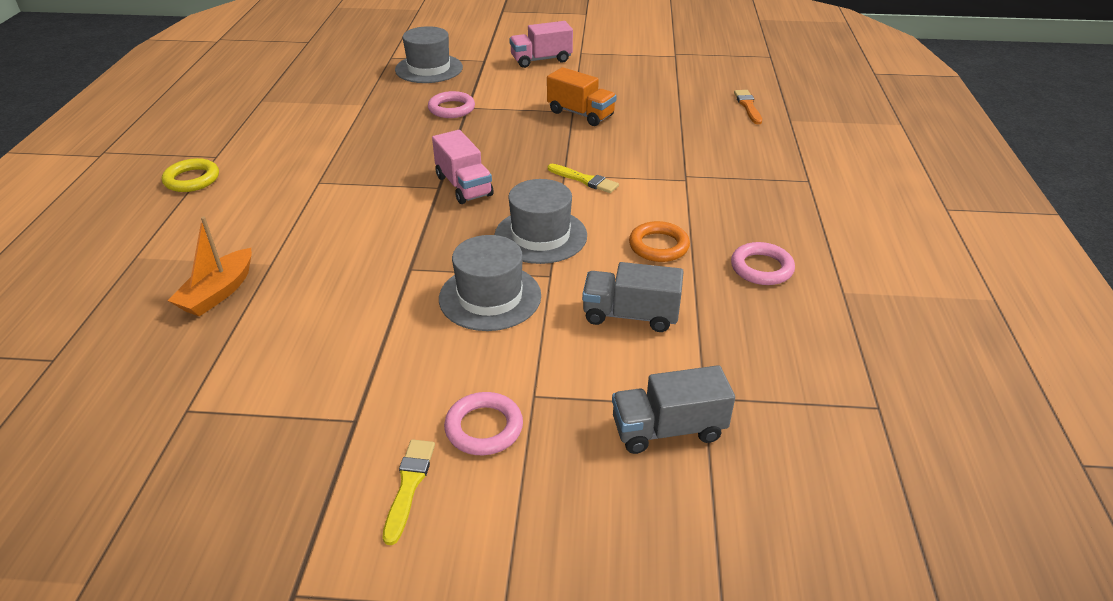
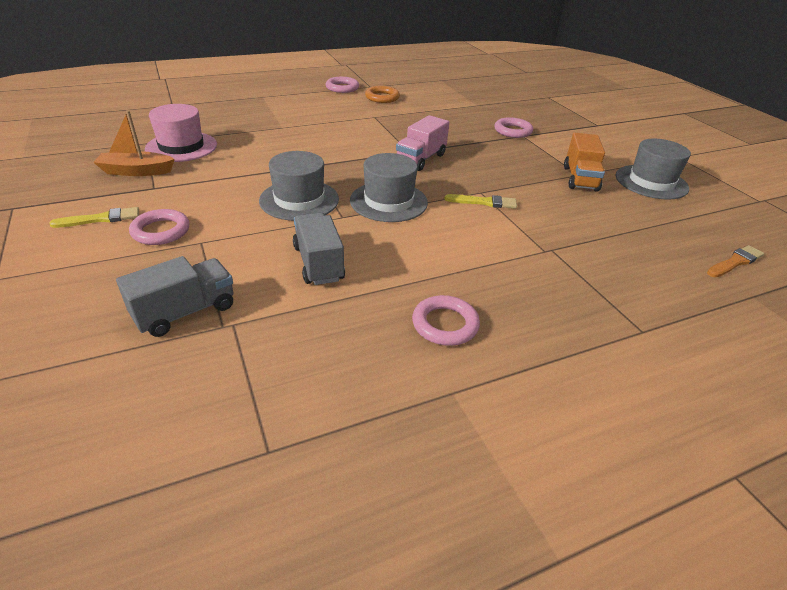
camera: 60 degrees right, 0 degrees up
(192, 179) = (342, 88): yellow ring -> pink ring
(218, 292) = (246, 122): orange boat -> orange boat (136, 171)
(241, 373) = (181, 147): none -> pink hat
(429, 69) = (553, 111): grey hat -> grey hat (651, 182)
(541, 60) = (636, 144): pink truck -> none
(584, 180) = (484, 202): yellow brush -> yellow brush turned 90 degrees counterclockwise
(658, 246) = (425, 257): orange ring -> orange ring (382, 97)
(668, 429) = (185, 312): grey truck -> grey truck turned 90 degrees clockwise

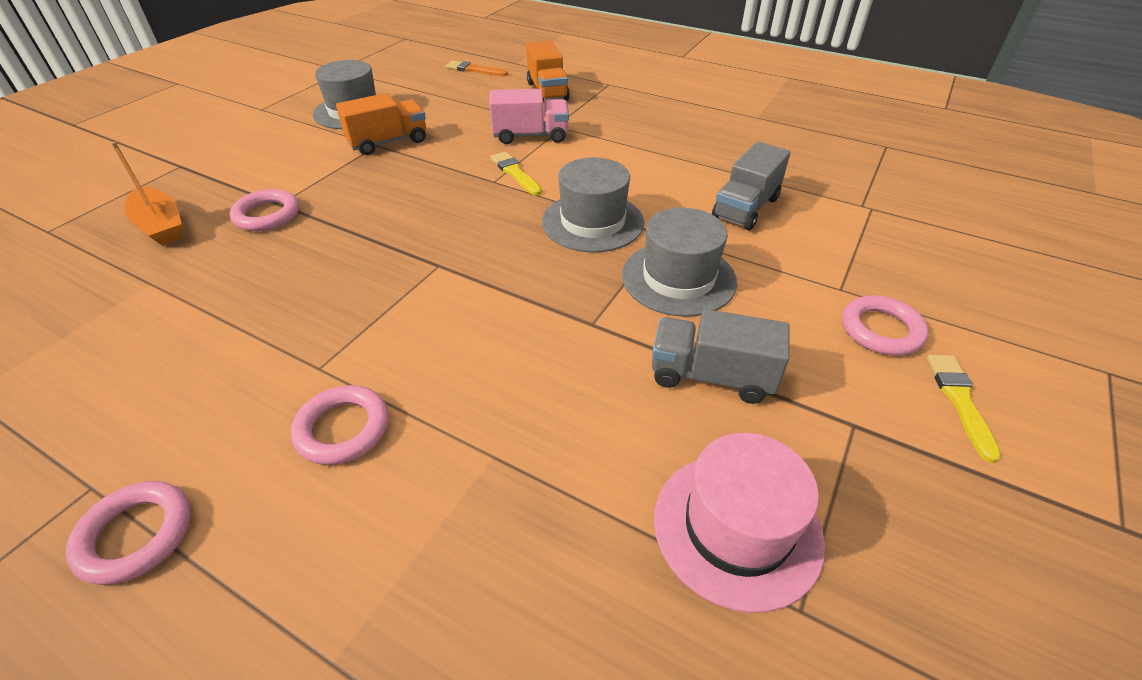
camera: 125 degrees left, 5 degrees up
(101, 219) = (960, 401): yellow brush -> yellow brush turned 60 degrees clockwise
(136, 171) = (867, 495): orange boat -> orange boat (161, 226)
(185, 312) = (897, 232): grey truck -> grey truck (711, 376)
(382, 97) = (181, 418): orange ring -> none
(421, 159) = (454, 246): pink truck -> pink truck (530, 136)
(445, 324) = (712, 135): pink ring -> pink ring (343, 429)
(643, 279) = (547, 91): none -> orange truck

